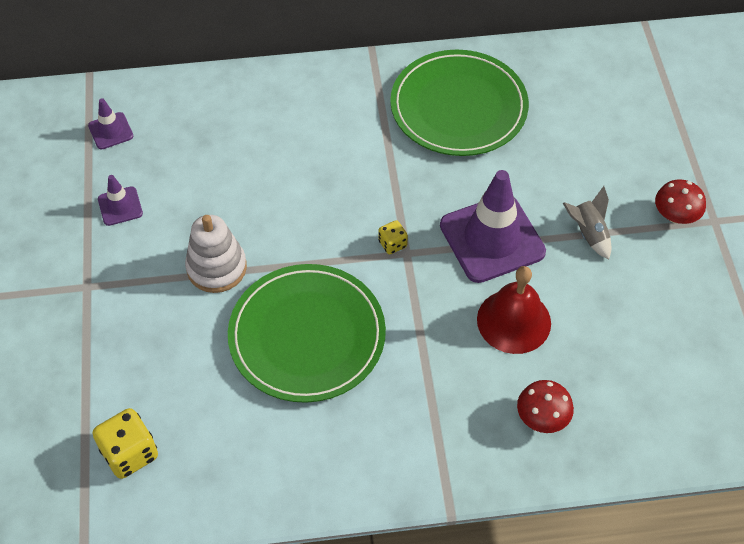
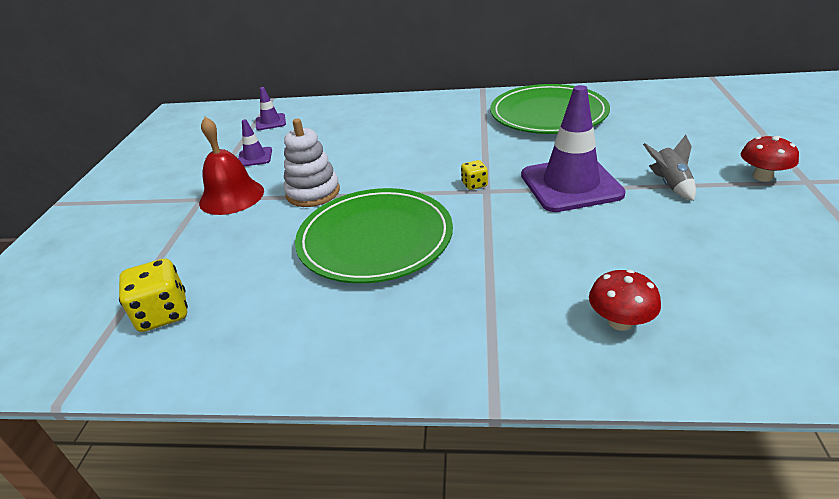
camera: 15 degrees right, 20 degrees down
(514, 321) = (589, 240): red bell -> red bell (231, 196)

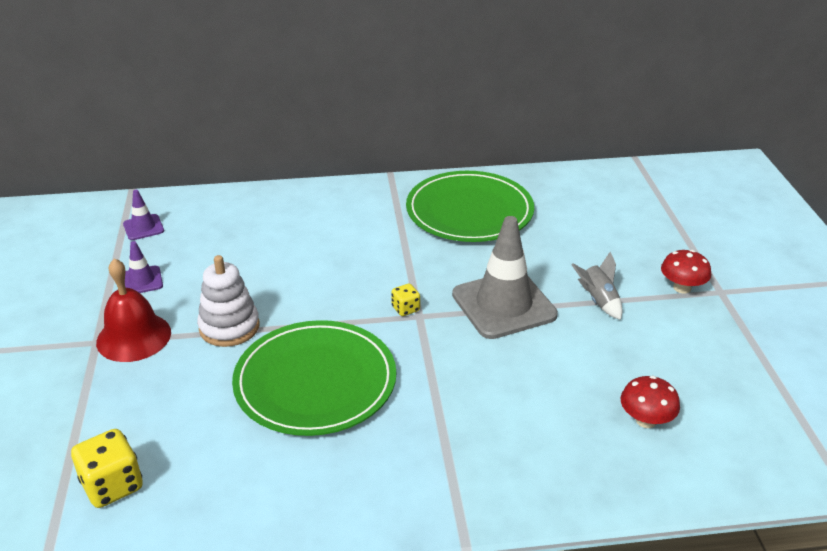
camera: 15 degrees left, 0 degrees up
(570, 185) = (504, 305): purple traffic cone -> grey traffic cone
(620, 321) = (563, 453): red mushroom -> red mushroom (646, 420)

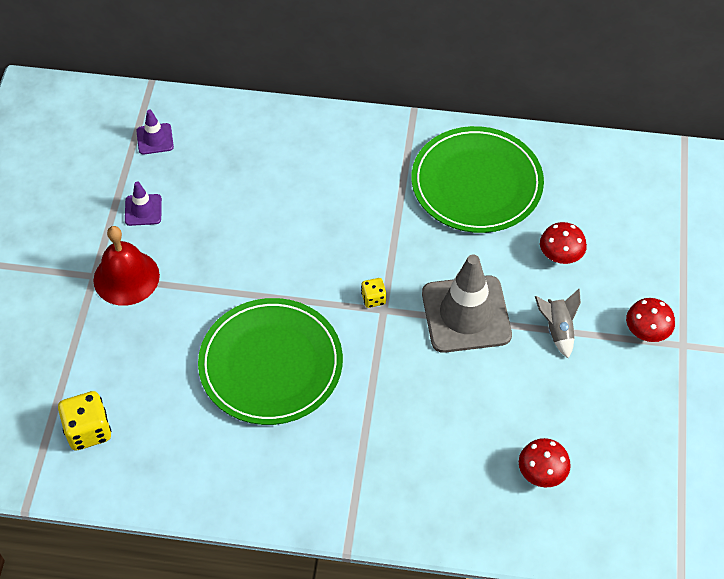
camera: 15 degrees right, 20 degrees up
(229, 327) = (210, 285): white stacking toy -> none
(571, 247) = (560, 255): none -> red mushroom

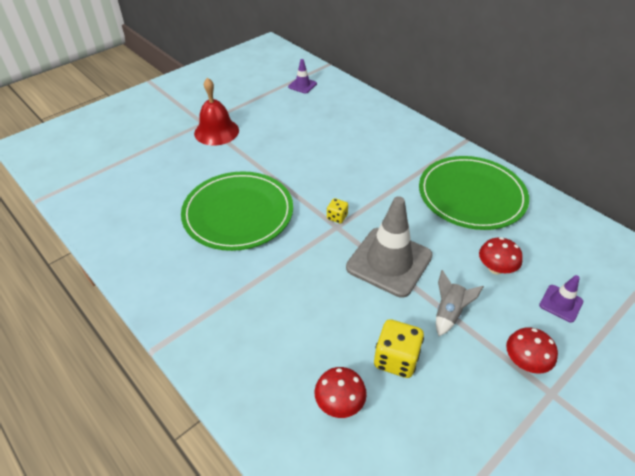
camera: 40 degrees right, 10 degrees down
(88, 430) = (111, 185): yellow dice -> yellow dice (396, 359)
(143, 210) = (260, 109): purple traffic cone -> purple traffic cone (561, 303)

